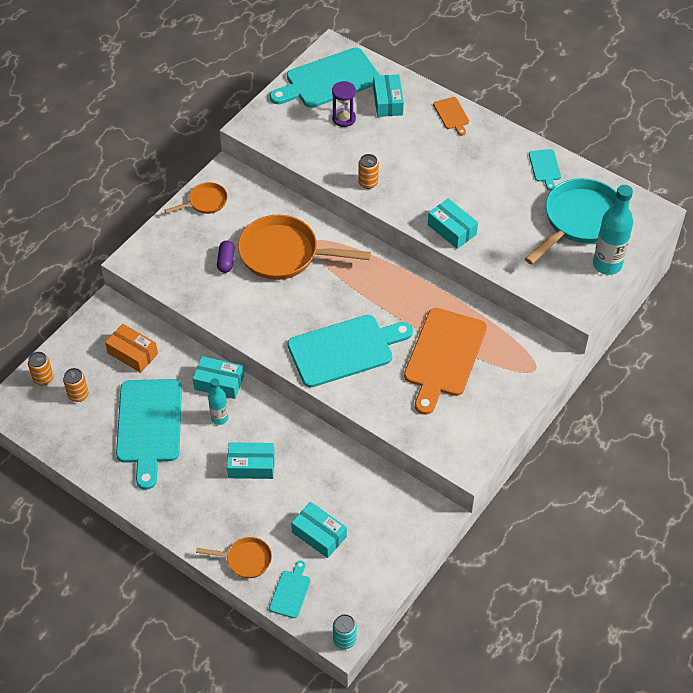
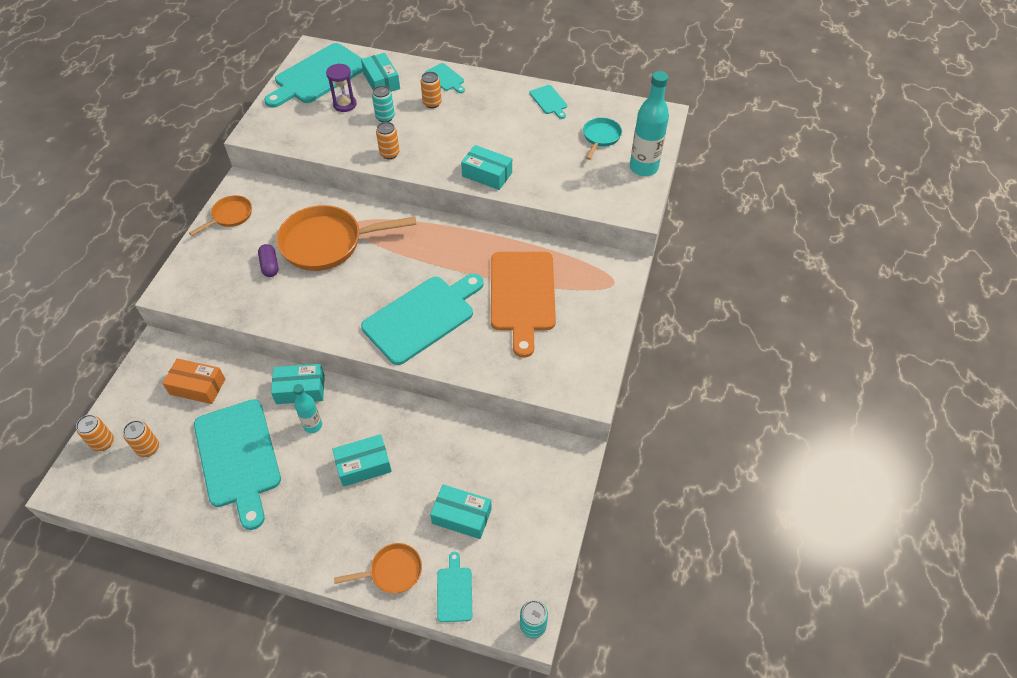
camera: 20 degrees left, 0 degrees up
(377, 142) = (385, 117): none -> turquoise can
(428, 139) = (432, 103): none -> orange can
(452, 115) = (445, 78): orange cutting board -> turquoise cutting board
(579, 221) = (600, 137): turquoise pan -> turquoise pan, size x0.51

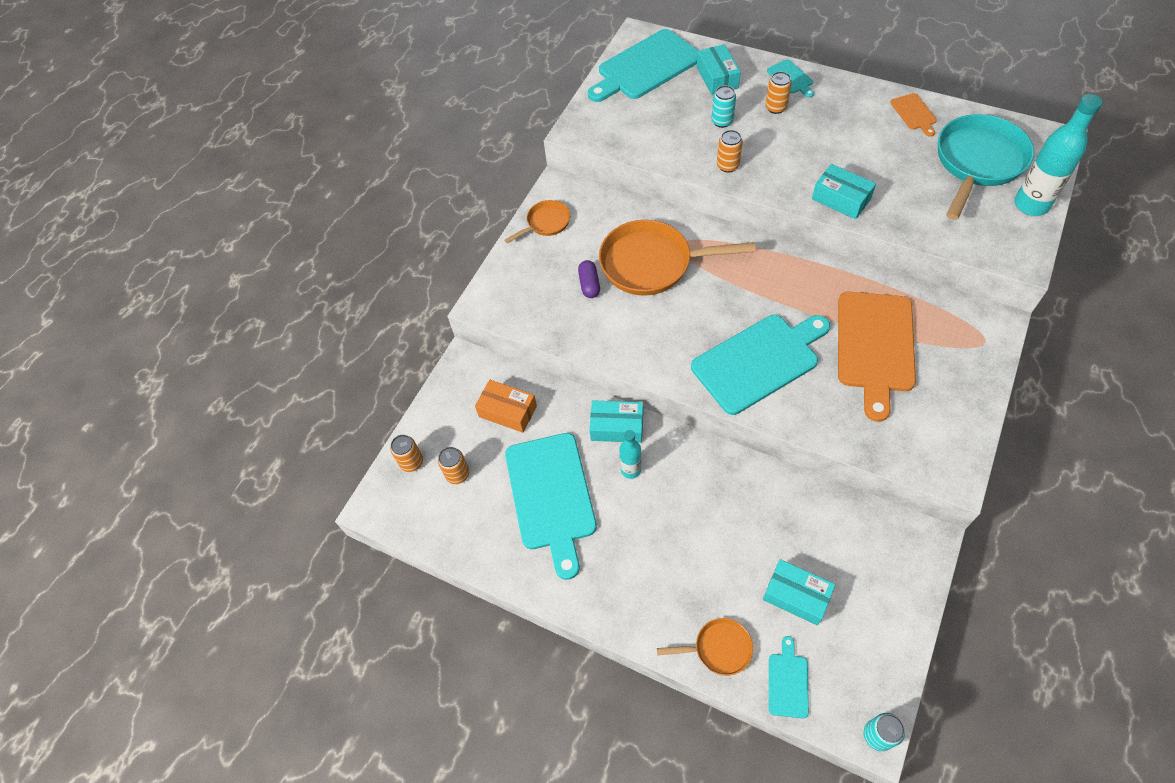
camera: 15 degrees right, 5 degrees up
(344, 104) = (676, 103): purple hourglass -> none
(363, 465) = (686, 522): turquoise box -> none
(549, 101) = (914, 113): turquoise cutting board -> orange cutting board
(600, 137) = (977, 163): turquoise pan -> turquoise pan, size x1.98

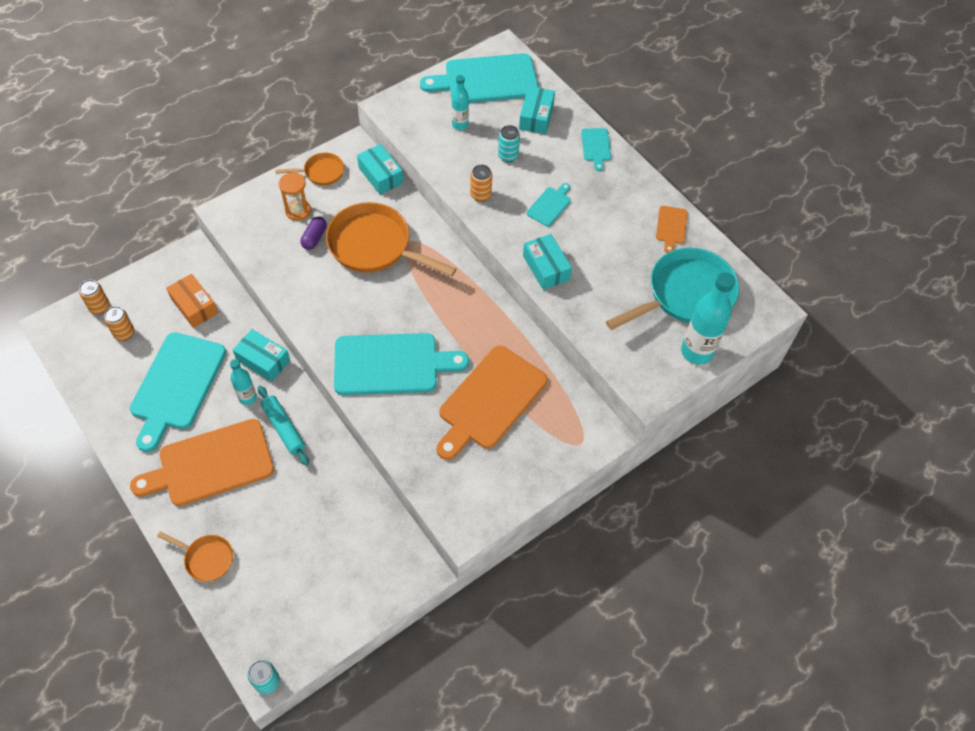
camera: 20 degrees right, 0 degrees up
(552, 268) = (298, 211): none -> orange hourglass
(647, 553) = (211, 464): none -> orange cutting board
(655, 115) = (460, 124): none -> turquoise bottle
(689, 480) = (284, 428): none -> turquoise rolling pin
(775, 107) = (561, 166): orange can -> none
(788, 682) = (235, 609): turquoise cutting board -> turquoise cutting board (549, 205)
(796, 596) = (291, 554): turquoise box -> turquoise box (380, 175)

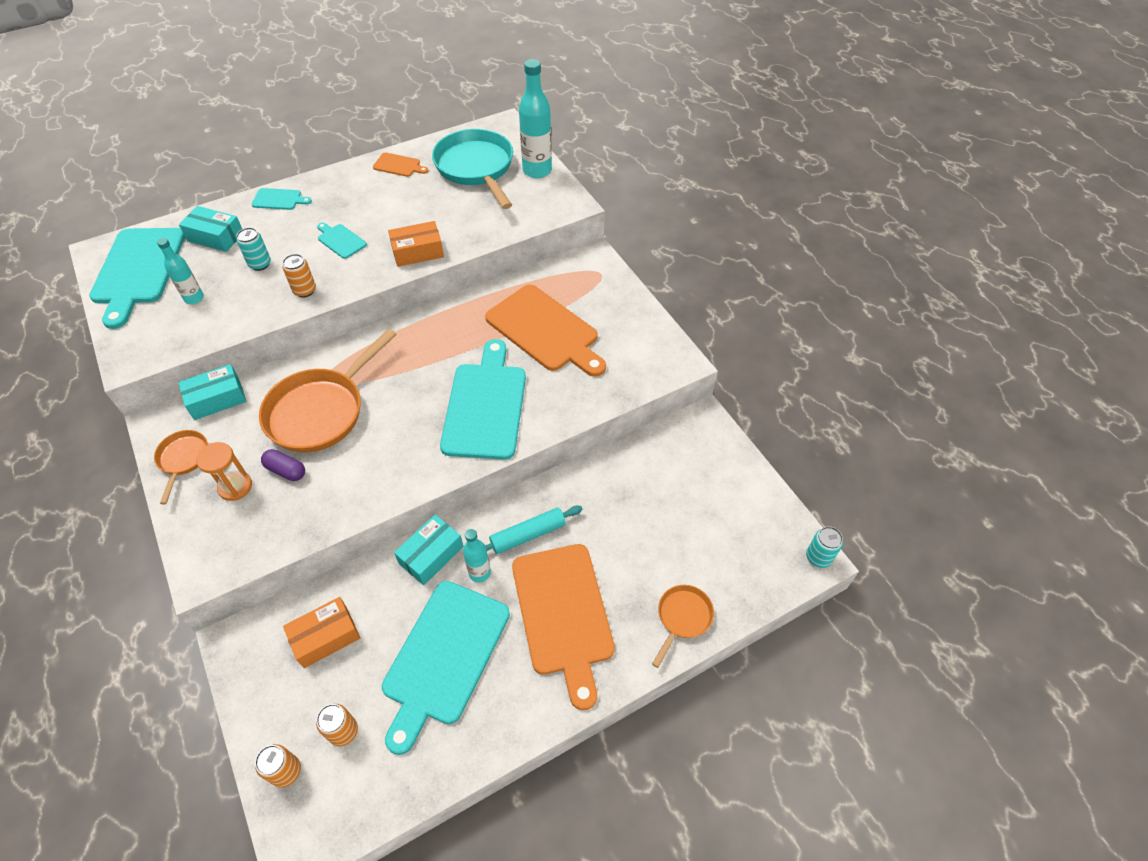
camera: 80 degrees left, 5 degrees down
(177, 385) = (444, 657): turquoise cutting board -> turquoise cutting board turned 90 degrees clockwise
(546, 267) = (417, 252): turquoise box -> orange box

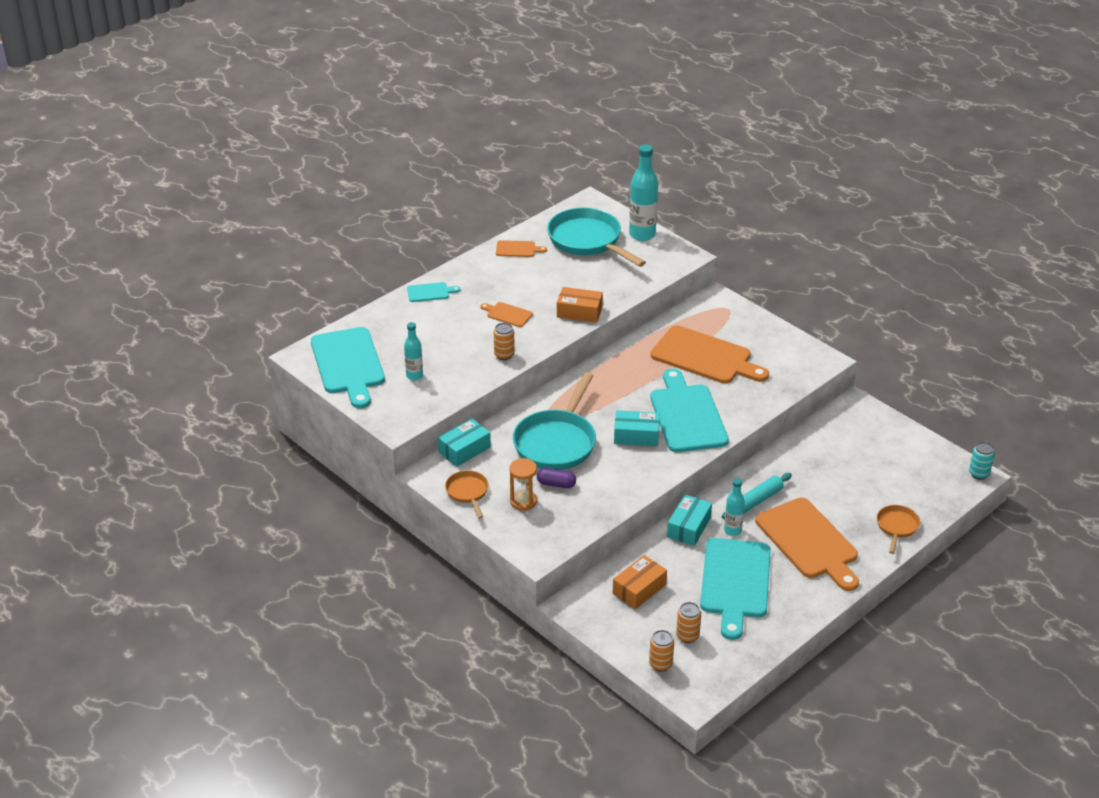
camera: 15 degrees left, 15 degrees down
(216, 237) = (396, 329): turquoise box -> turquoise box (636, 435)
(260, 264) = (451, 342): turquoise can -> none
(321, 411) = (557, 442): orange pan -> turquoise pan
(340, 240) = (507, 314): turquoise cutting board -> orange cutting board
(417, 252) = (579, 312): orange box -> orange box turned 45 degrees clockwise

